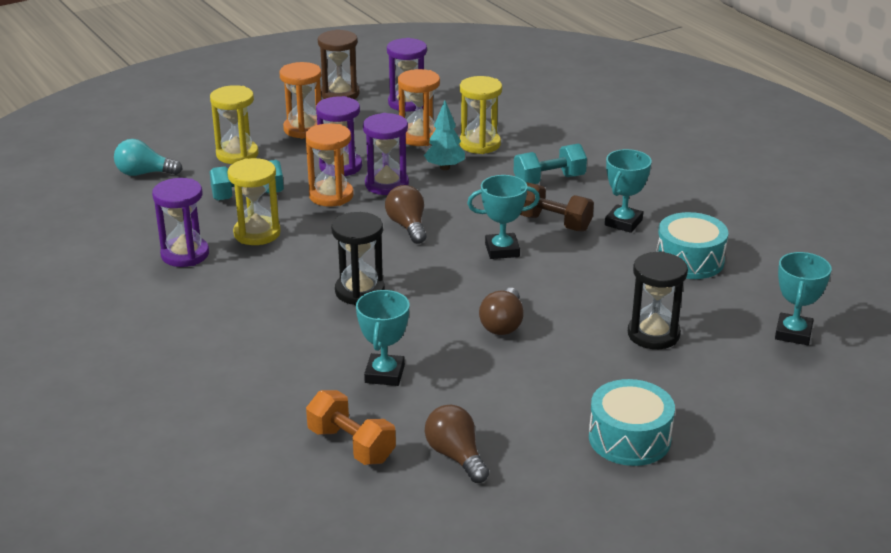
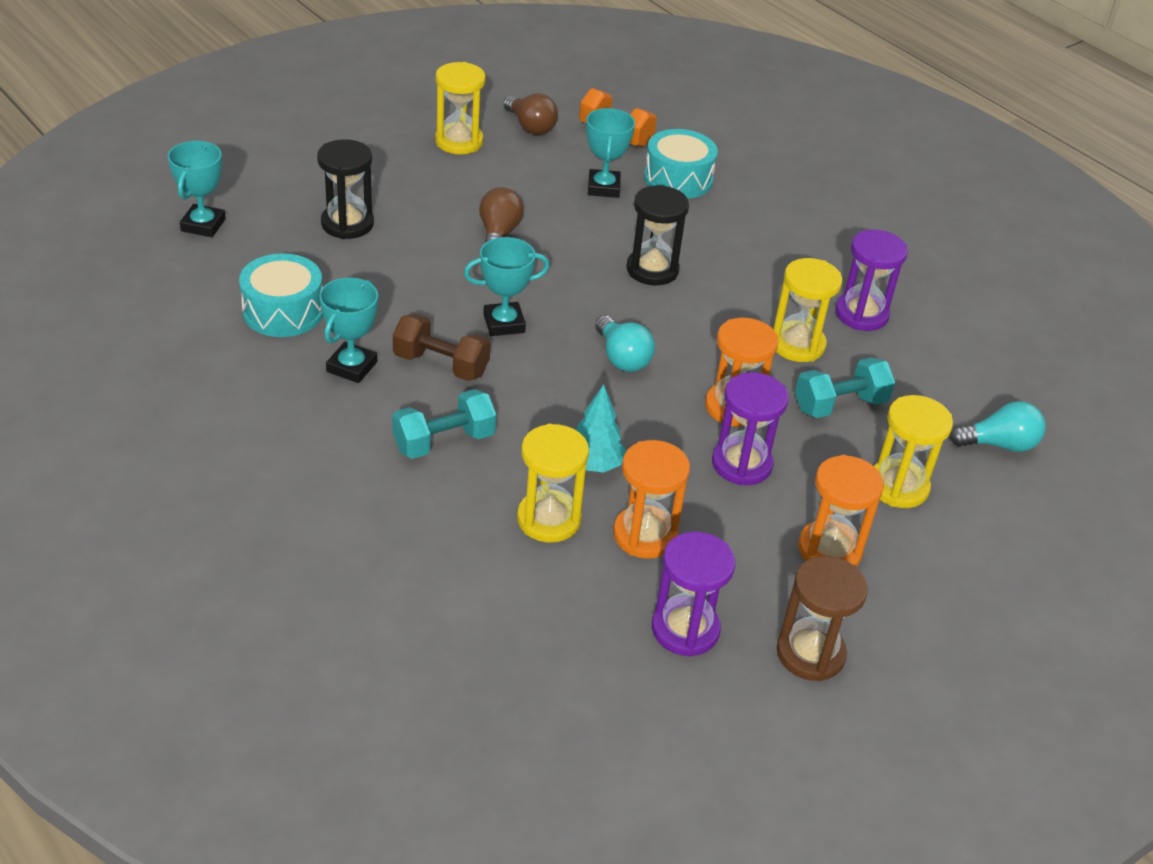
camera: 170 degrees right, 10 degrees up
(386, 184) = (667, 429): purple hourglass -> none
(407, 226) = (622, 358): brown light bulb -> turquoise light bulb
(544, 433) = (459, 142): none -> yellow hourglass
(629, 438) = (388, 137): turquoise drum -> turquoise drum (678, 179)

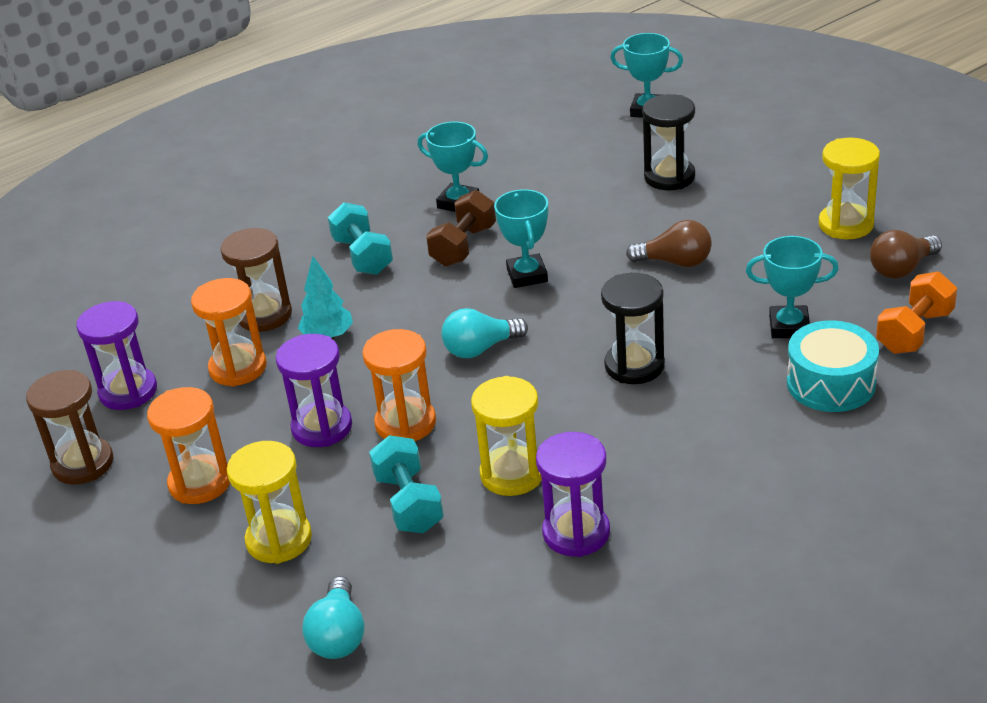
camera: 100 degrees right, 5 degrees down
(283, 311) = (530, 162): turquoise drum -> none
(549, 519) = (264, 315): yellow hourglass -> brown hourglass

